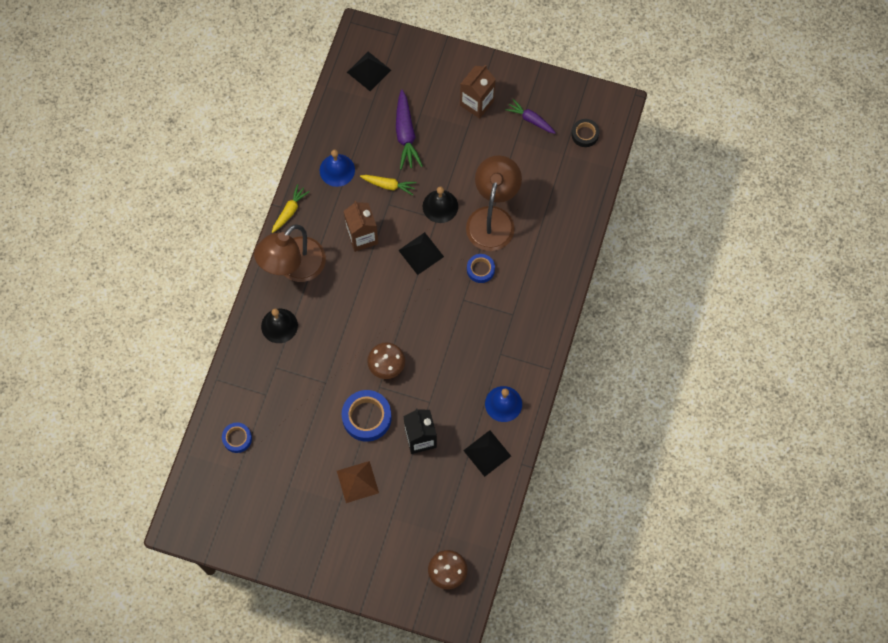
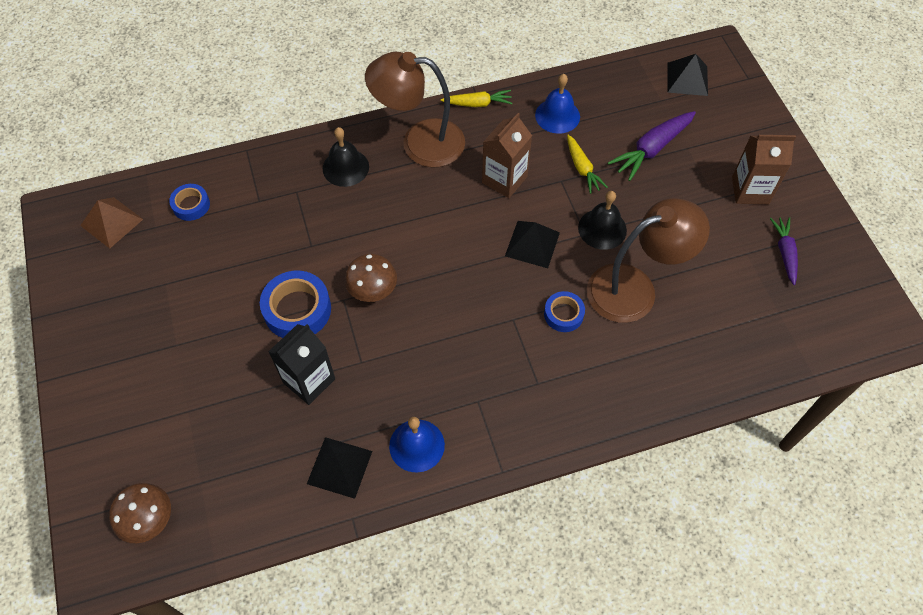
camera: 55 degrees right, 10 degrees down
(357, 481) = (212, 348): brown pyramid -> brown pyramid (111, 222)
(585, 134) = (824, 319): black tape -> none

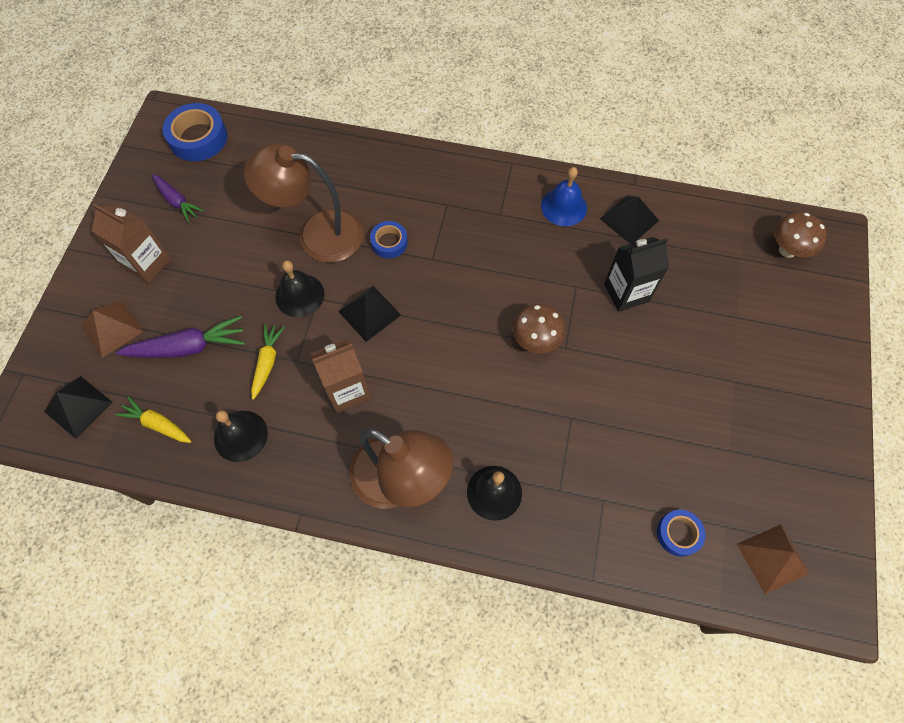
camera: 150 degrees left, 5 degrees up
(297, 309) = (611, 359): blue tape -> blue tape (198, 138)
(478, 104) = (307, 498): yellow carrot -> yellow carrot (157, 424)
(557, 115) = (240, 436): blue bell -> black bell
(722, 133) = (112, 328): none -> brown pyramid
(784, 252) = (177, 201): purple carrot -> purple carrot turned 75 degrees counterclockwise

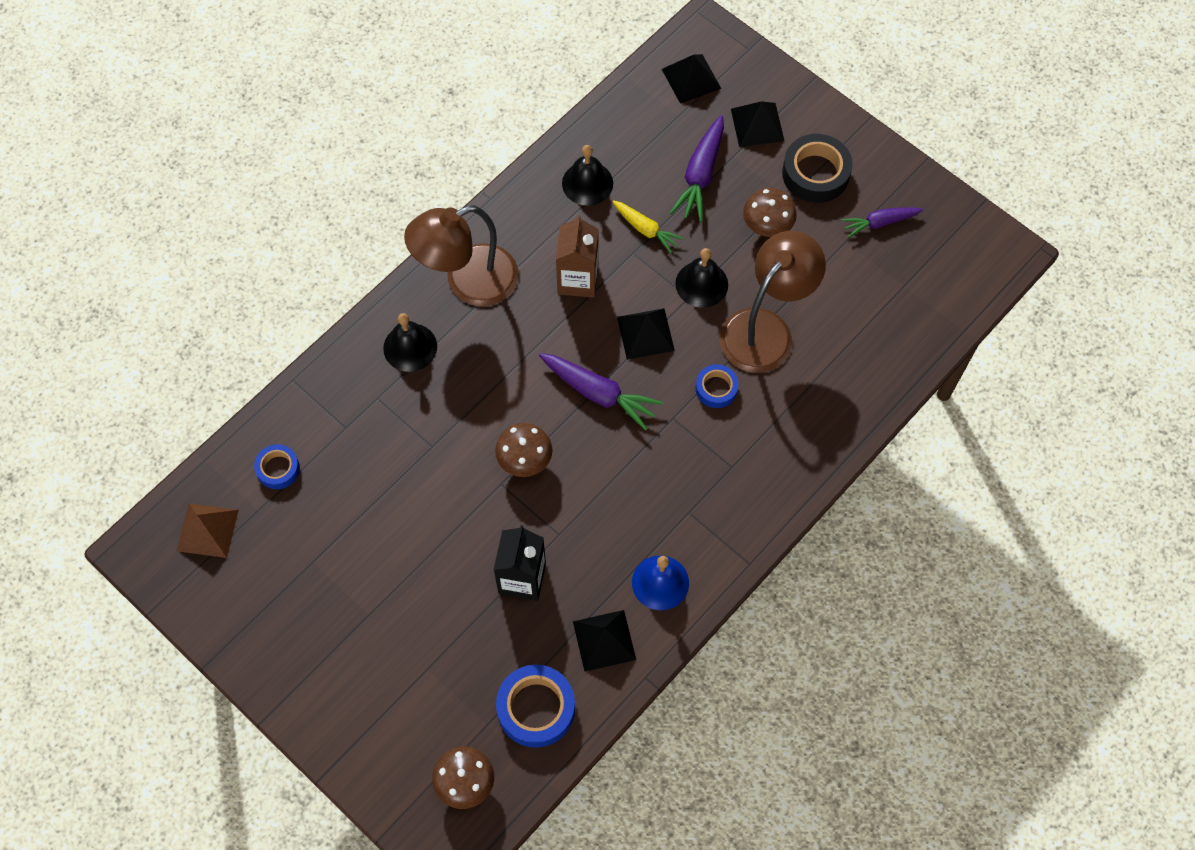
camera: 120 degrees right, 0 degrees up
(112, 328) = (757, 124): brown pyramid -> black pyramid
(147, 263) = (815, 173): brown carton -> black tape
(157, 424) = (638, 128): yellow carrot -> none
(198, 138) = (958, 271): blue tape -> blue tape (536, 708)
(220, 274) = (767, 228): none -> brown mushroom
(443, 319) = (599, 394): none -> purple carrot

